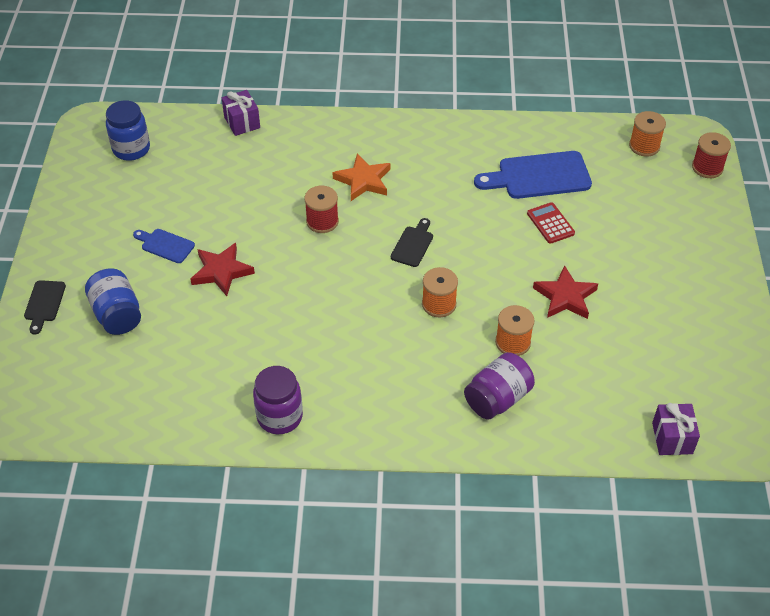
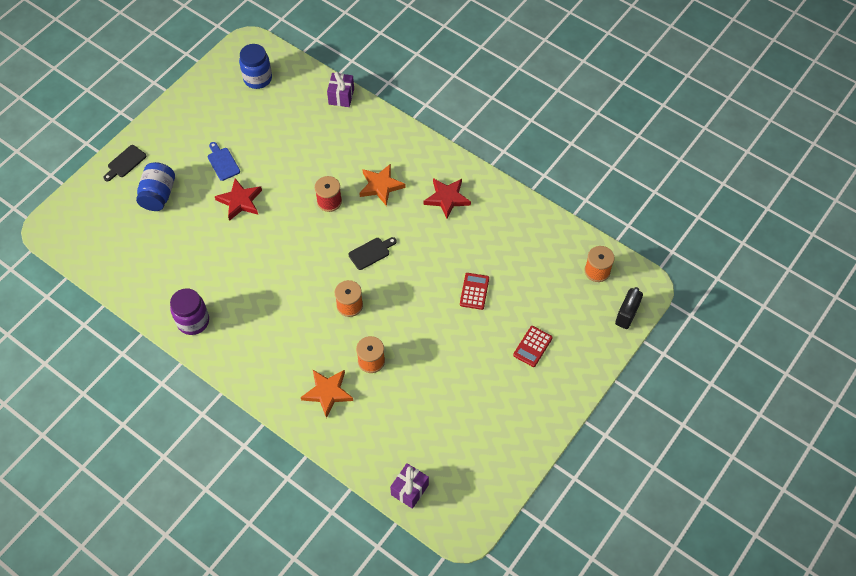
camera: 35 degrees right, 10 degrees up
(497, 399) = (327, 392): purple jar -> orange star
(538, 176) = (500, 251): blue cutting board -> none
(565, 297) = (434, 350): red star -> red star (447, 198)
(653, 240) = (532, 346): none -> red calculator
(707, 167) = (626, 315): red spool -> black padlock

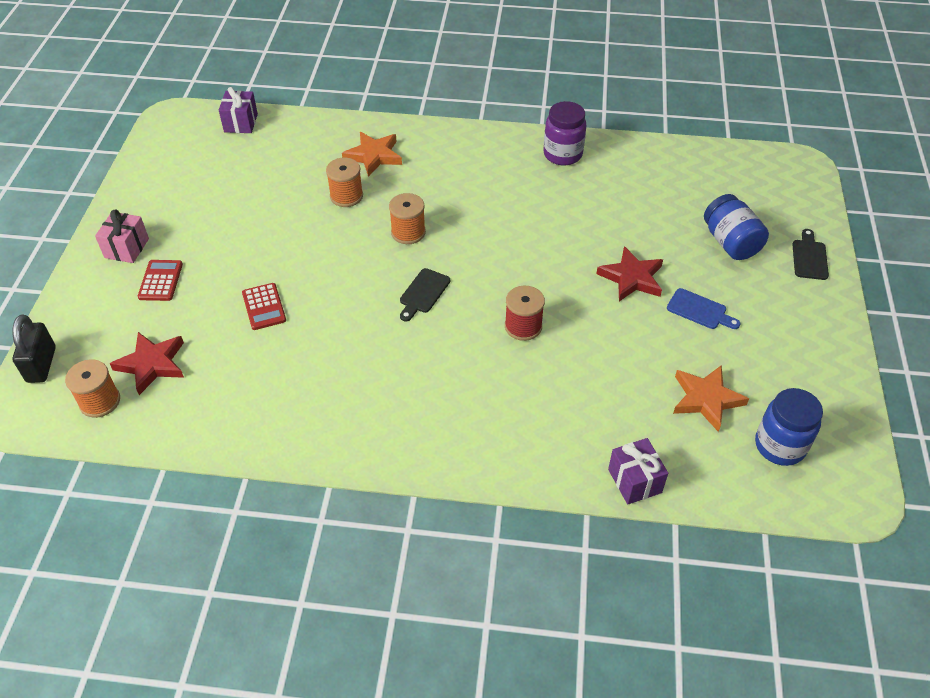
camera: 150 degrees right, 10 degrees down
(381, 186) = (471, 376): orange star -> orange star (706, 399)
(447, 198) = (366, 402): red star -> red star (152, 364)
(546, 389) = (127, 248): none -> pink gift

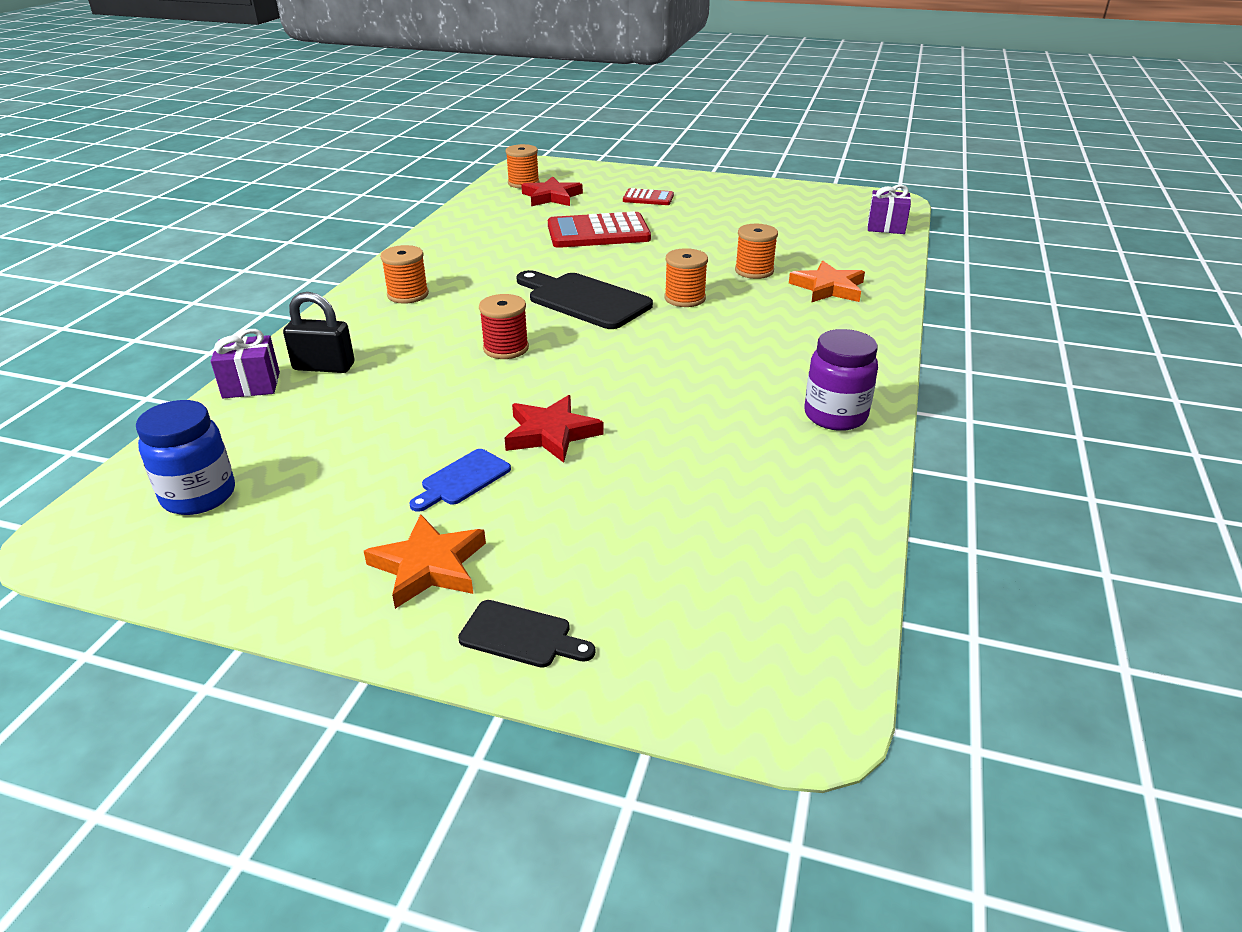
camera: 100 degrees right, 15 degrees down
(41, 365) = (571, 168): black padlock -> black padlock (324, 367)
(127, 248) = (694, 187): pink gift -> none
(264, 307) = (598, 232): red calculator -> red calculator, size x1.88
(423, 293) = (584, 300): black cutting board -> black cutting board, size x1.89
(437, 423) = (408, 295): none -> orange spool
(706, 399) = (313, 453): orange star -> orange star (428, 566)
(730, 243) = (591, 544): blue jar -> none

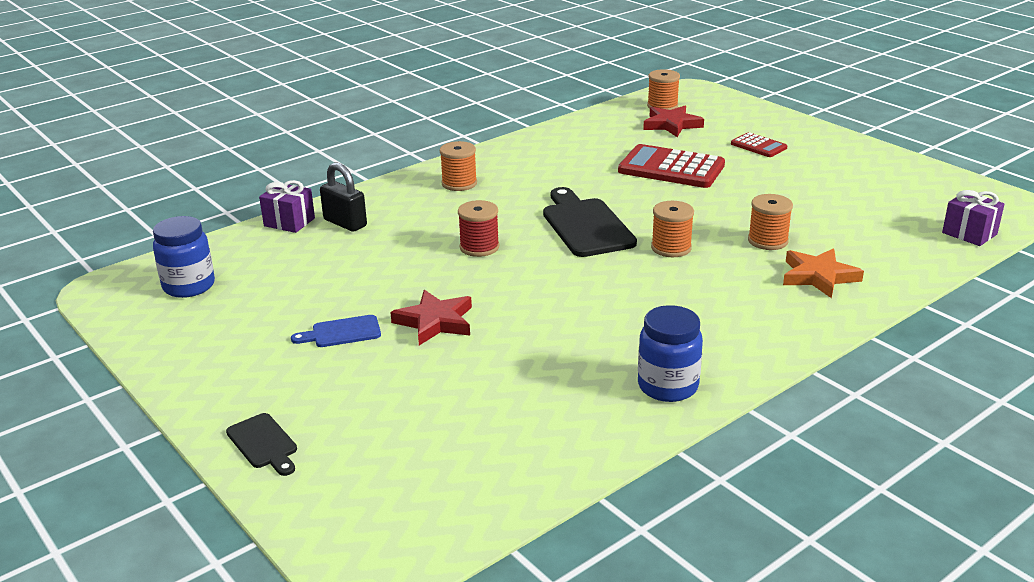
camera: 35 degrees right, 5 degrees down
(428, 566) = (261, 380): orange star -> none
(835, 416) = (668, 386): purple jar -> blue jar

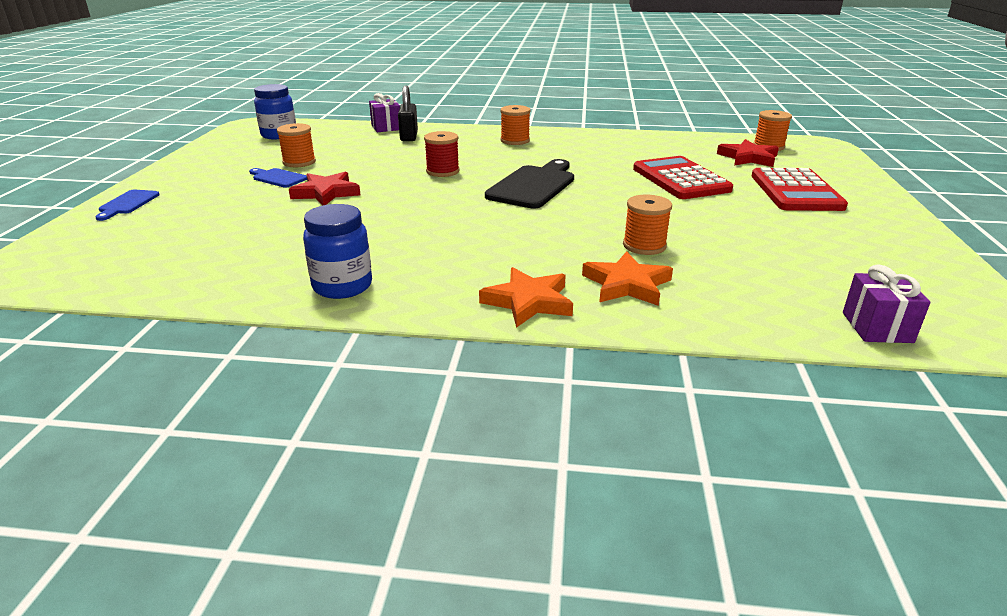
camera: 45 degrees right, 0 degrees up
(263, 444) = (127, 204): black cutting board -> blue cutting board
(671, 248) = (557, 219): orange spool -> orange spool (299, 162)
(758, 146) = (796, 191): red calculator -> red calculator, size x1.88
(797, 322) = (528, 301): none -> orange star

